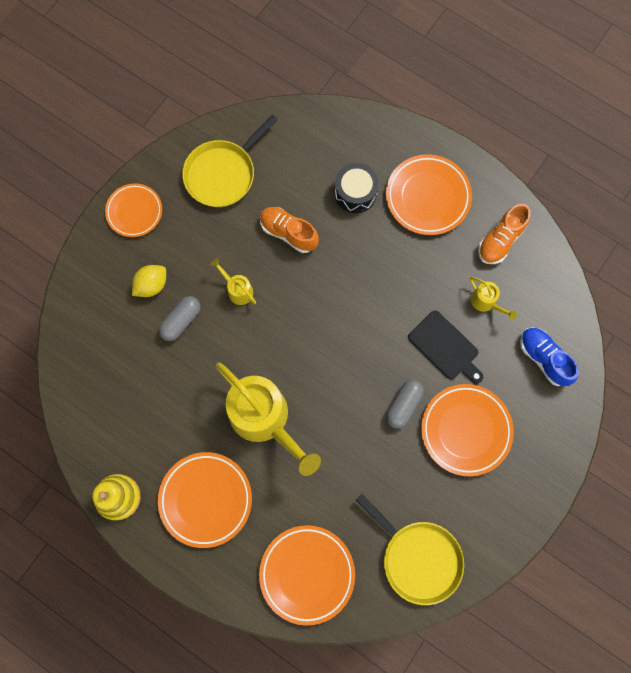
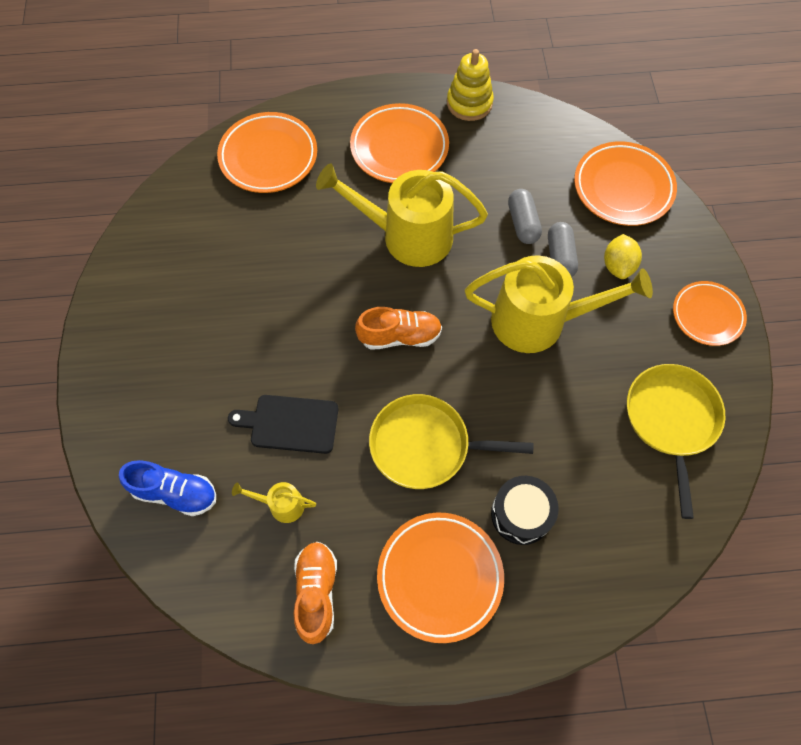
camera: 140 degrees right, 10 degrees down
(237, 289) = (539, 321): yellow watering can -> yellow watering can, size x2.30
(288, 233) = (547, 413): orange shoe -> orange shoe (399, 336)
(403, 405) = (290, 339): grey capsule -> grey capsule (523, 223)
(418, 558) = (180, 230): yellow pan -> yellow pan (425, 445)
(465, 430) = (211, 361): orange plate -> orange plate (623, 187)

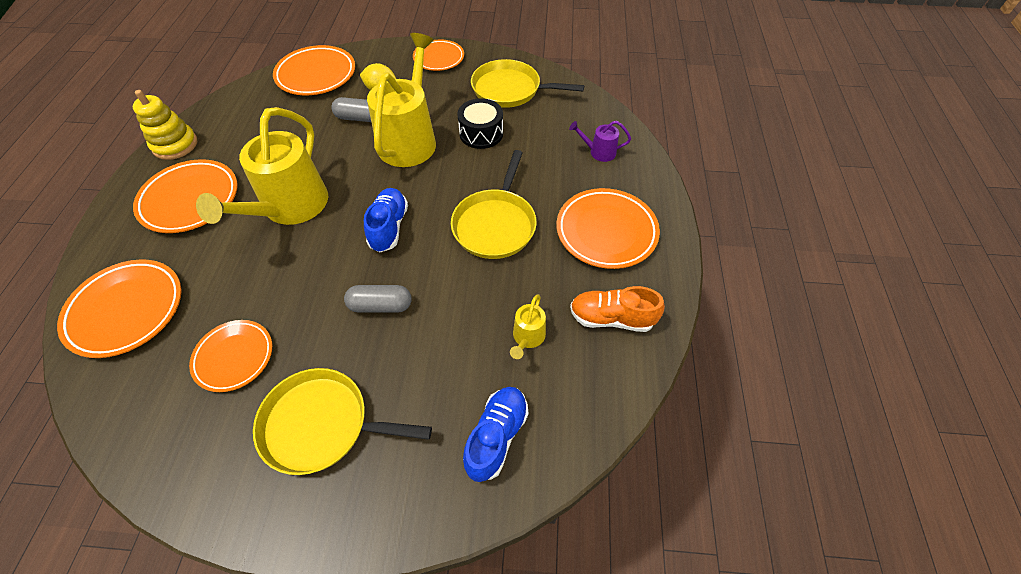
camera: 80 degrees left, 10 degrees down
(177, 344) = (321, 424): none -> yellow pan
(233, 254) = (234, 357): none -> orange plate
(290, 424) = (449, 322): black cutting board -> none
(399, 336) = (389, 227): orange shoe -> blue shoe
(521, 514) = (563, 176): black drum -> black drum (481, 133)
(523, 223) = (317, 133): grey capsule -> grey capsule (380, 305)
(578, 556) = (598, 152): none -> purple watering can

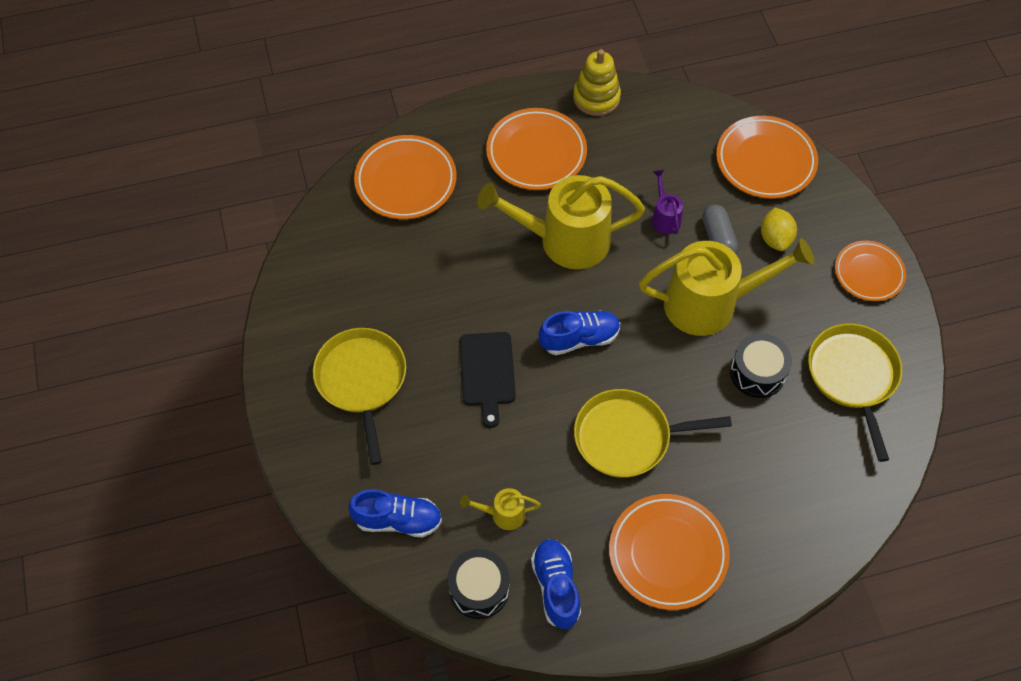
camera: 70 degrees right, 5 degrees up
(234, 357) = (395, 285): orange plate -> none
(380, 305) = (487, 373): grey capsule -> black cutting board
(594, 382) = (479, 589): none -> black drum
(598, 152) = (791, 513): purple watering can -> purple watering can (664, 217)
(611, 318) = (556, 587): orange shoe -> blue shoe

